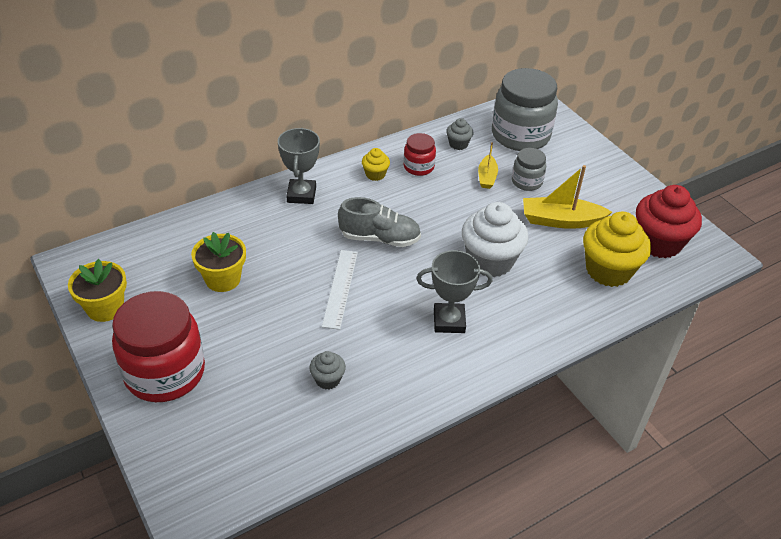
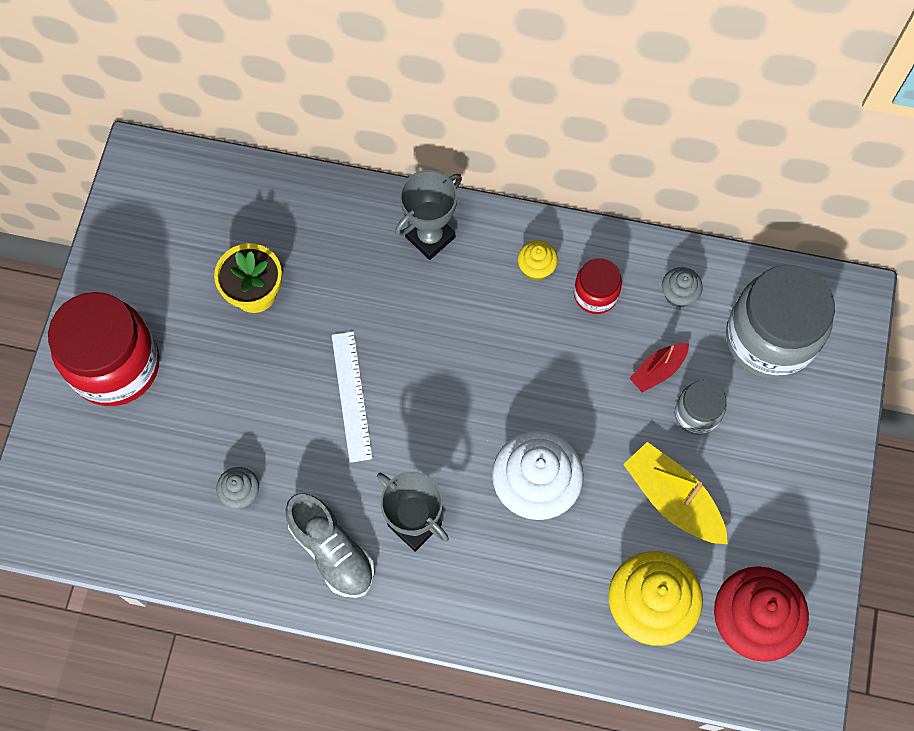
camera: 45 degrees right, 25 degrees up
(105, 308) = (126, 244): yellow flower pot -> none
(340, 288) = (351, 396): white ruler -> white ruler turned 60 degrees counterclockwise
(380, 238) = (452, 363): grey shoe -> grey shoe (332, 551)
(487, 177) = (658, 370): yellow boat -> red boat

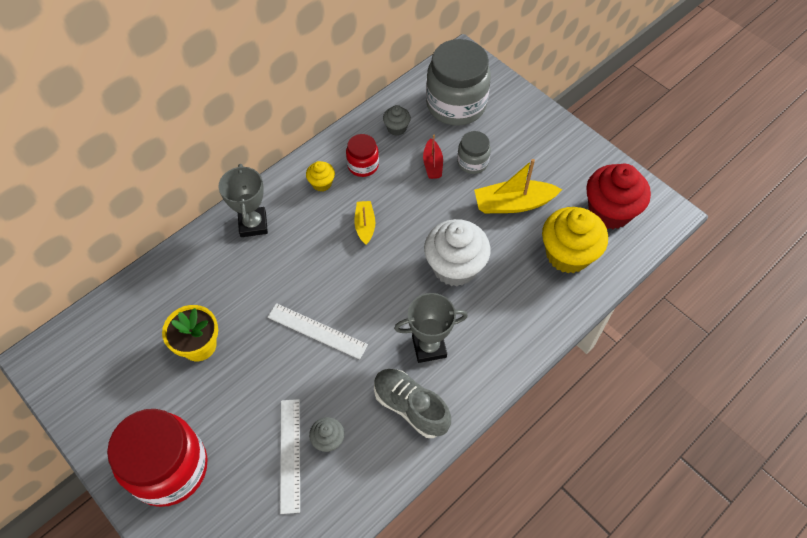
camera: 55 degrees left, 10 degrees down
(202, 467) = (290, 454): none -> white ruler
(332, 551) = (410, 407): grey shoe -> grey shoe turned 135 degrees counterclockwise
(516, 353) = (365, 225): none -> yellow boat

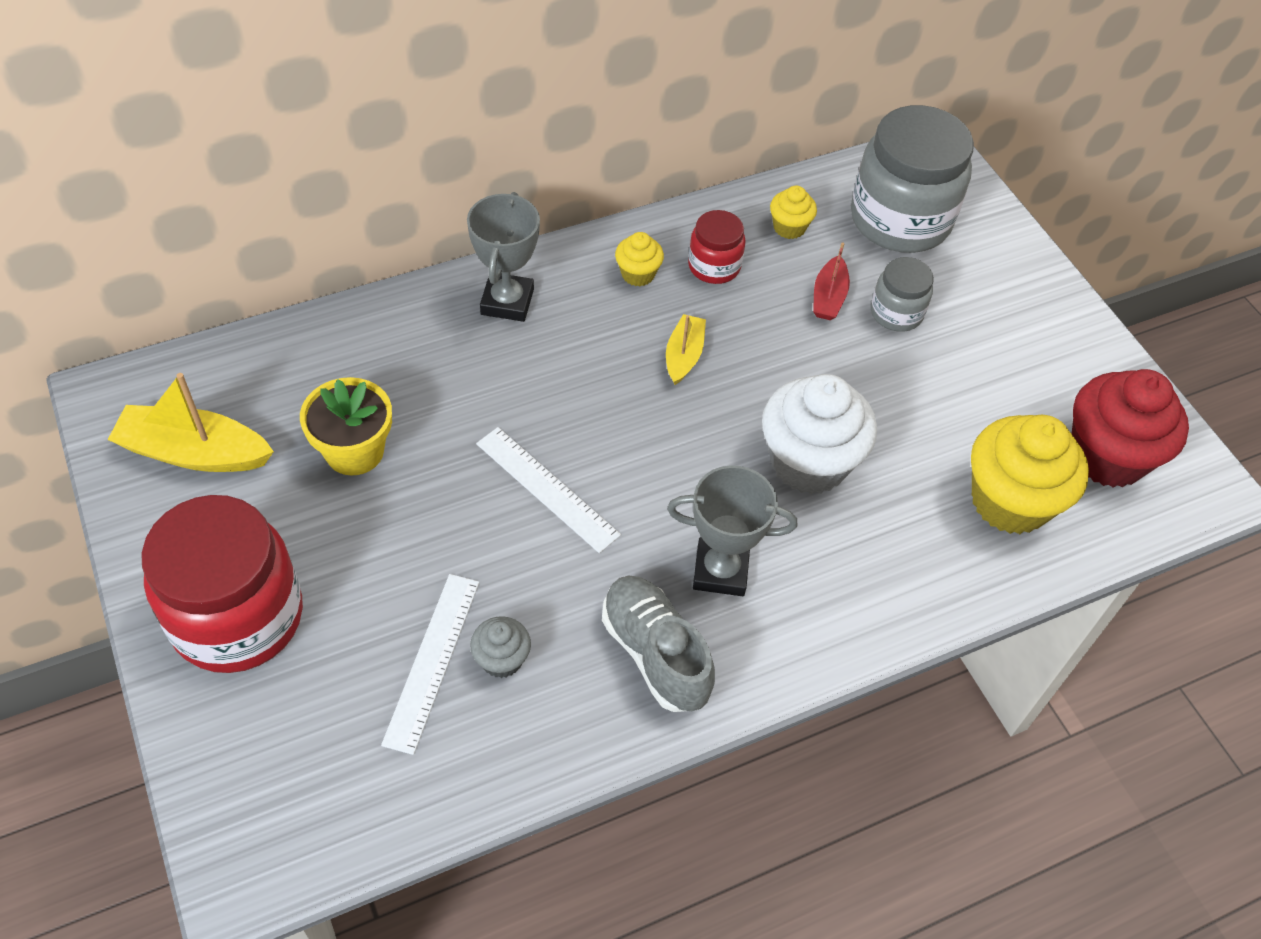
camera: 15 degrees right, 5 degrees down
(396, 128) = (789, 227): grey cupcake -> yellow cupcake
(513, 204) = (943, 395): yellow boat -> yellow boat (194, 452)

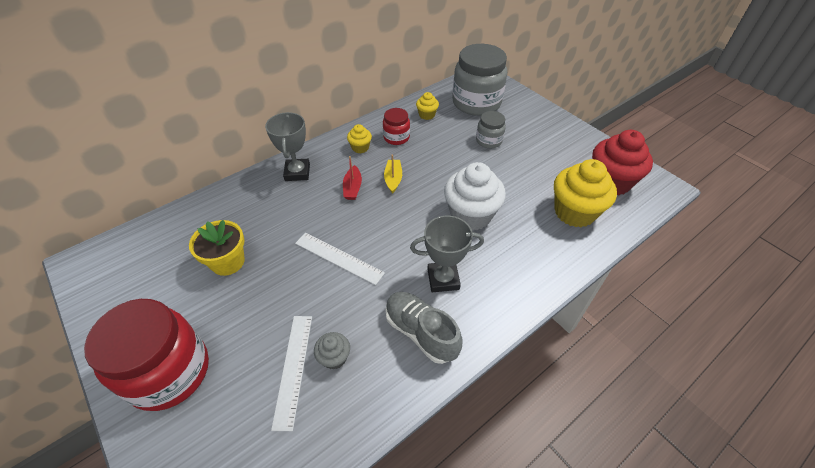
camera: 10 degrees left, 5 degrees down
(194, 452) = (134, 283): yellow boat -> none
(828, 297) = (455, 140): red boat -> red boat (353, 188)

